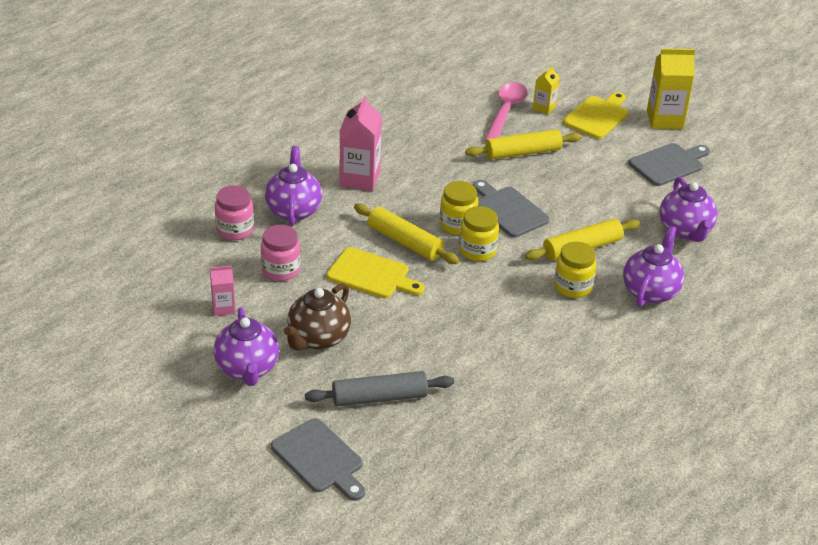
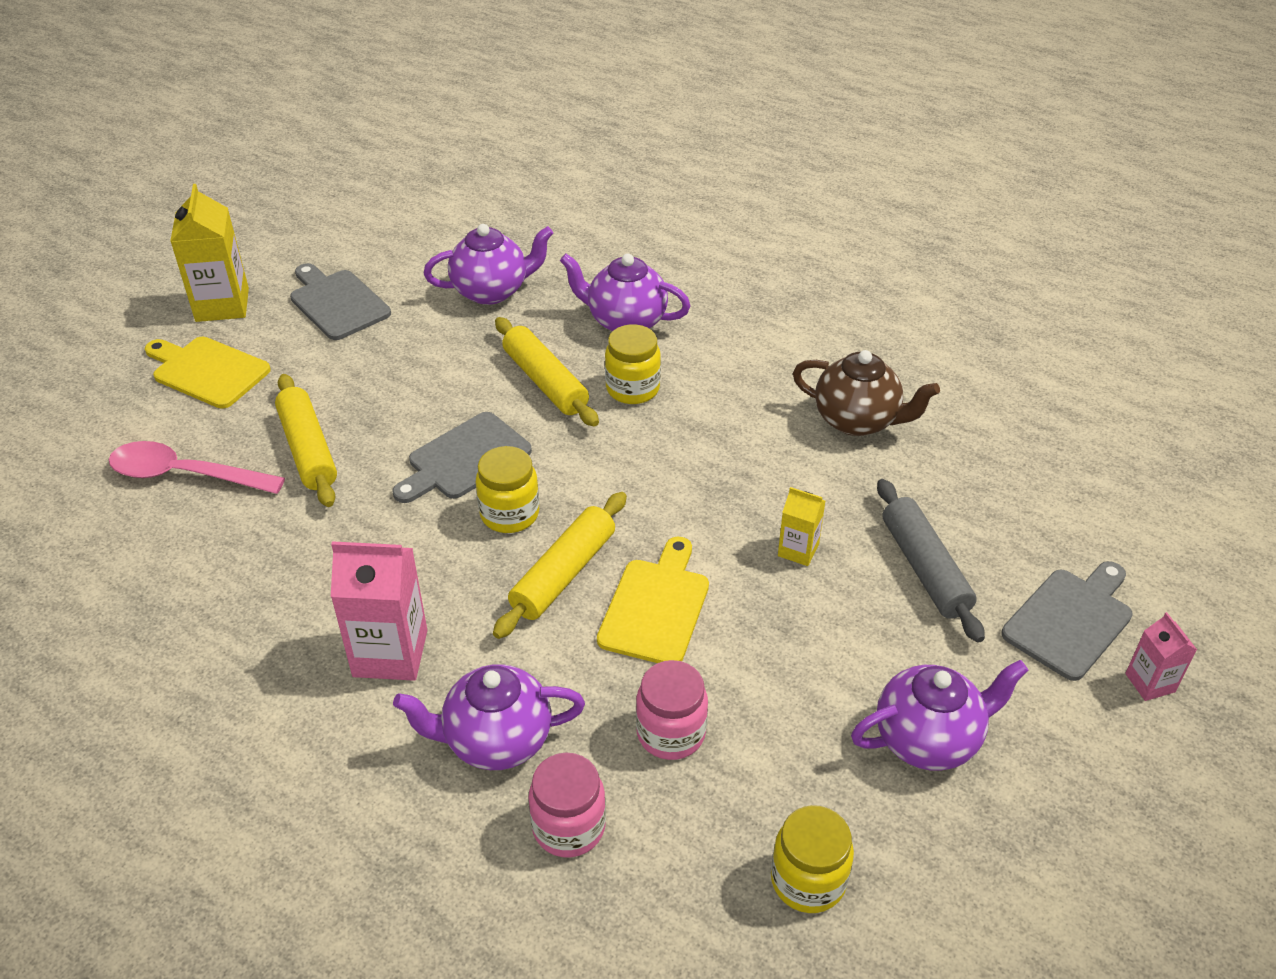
camera: 95 degrees left, 5 degrees up
(223, 308) = (792, 803): pink carton -> pink carton (1150, 683)
(318, 338) = (827, 656): brown teapot -> brown teapot (857, 420)
(477, 251) = (571, 487): yellow jar -> yellow jar (808, 880)
(544, 108) = (176, 430): yellow carton -> yellow carton (798, 550)

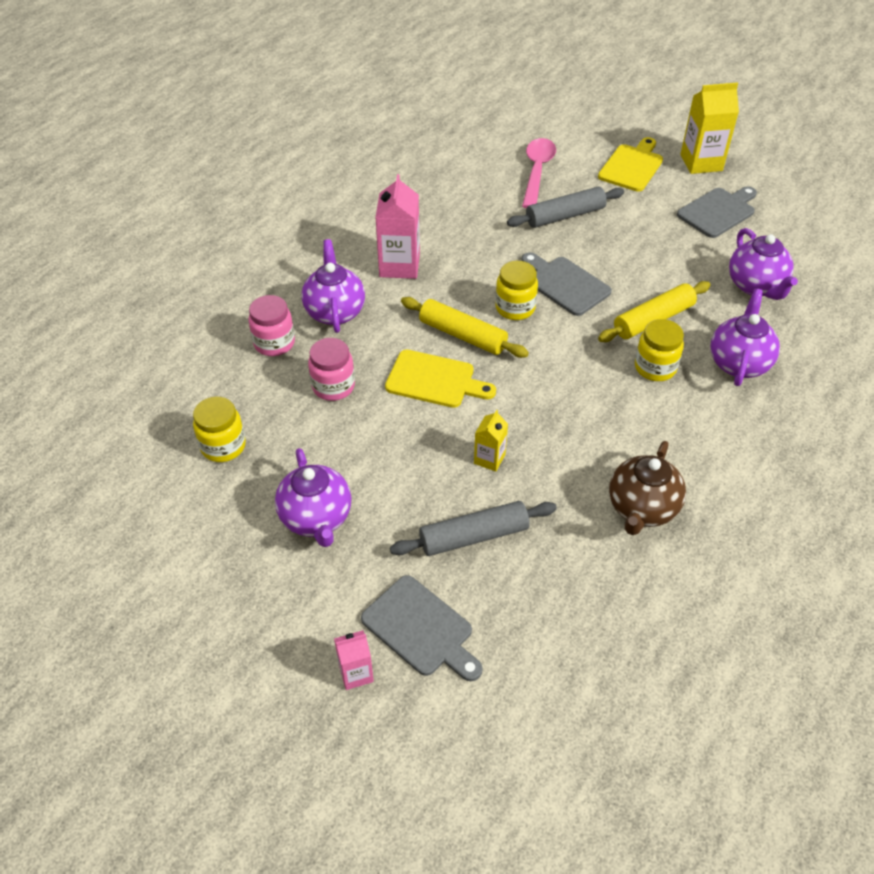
camera: 90 degrees right, 5 degrees up
(308, 449) = (565, 216): yellow rolling pin -> grey rolling pin

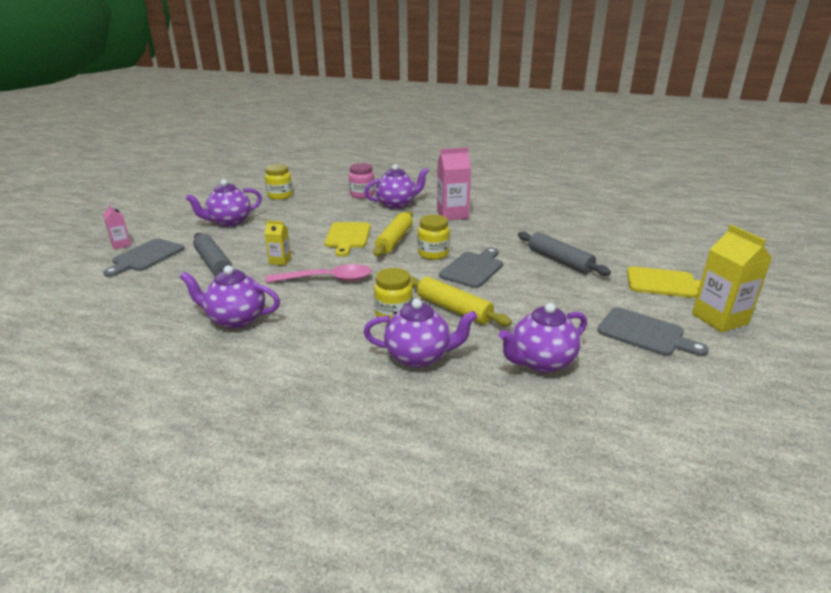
camera: 75 degrees right, 20 degrees down
(333, 386) = (332, 212): pink jar -> none
(537, 172) = (606, 245): pink spoon -> pink spoon (327, 279)
(641, 509) = (236, 319): brown teapot -> purple teapot

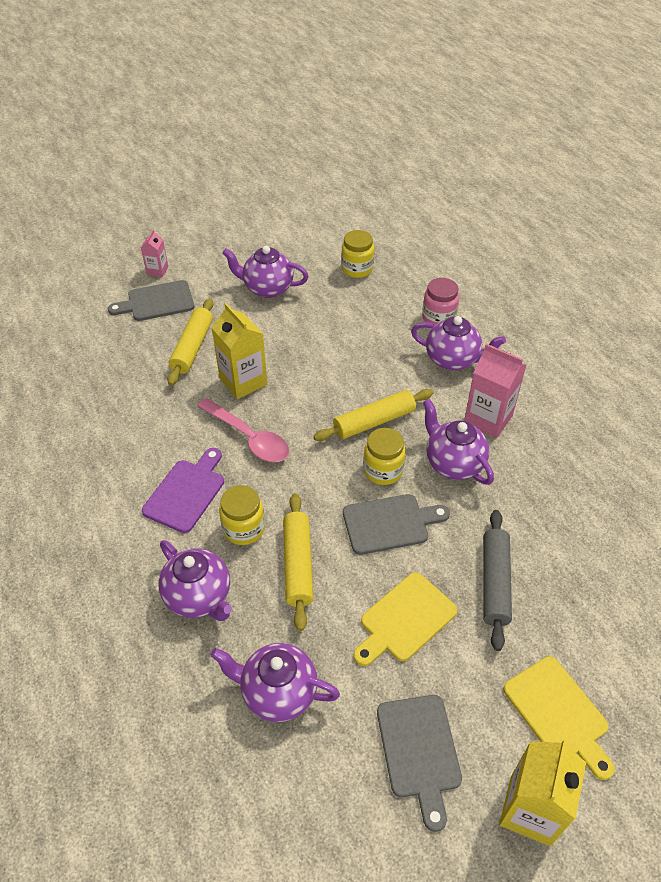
camera: 45 degrees right, 20 degrees up
(214, 263) = (193, 347): grey rolling pin -> yellow rolling pin
(236, 319) = (132, 438): purple teapot -> purple teapot (453, 463)
(280, 261) = (243, 381): yellow carton -> yellow carton, size x1.83
(324, 320) = (186, 492): none -> purple cutting board
(347, 237) = (338, 385): yellow cutting board -> yellow cutting board (405, 619)

